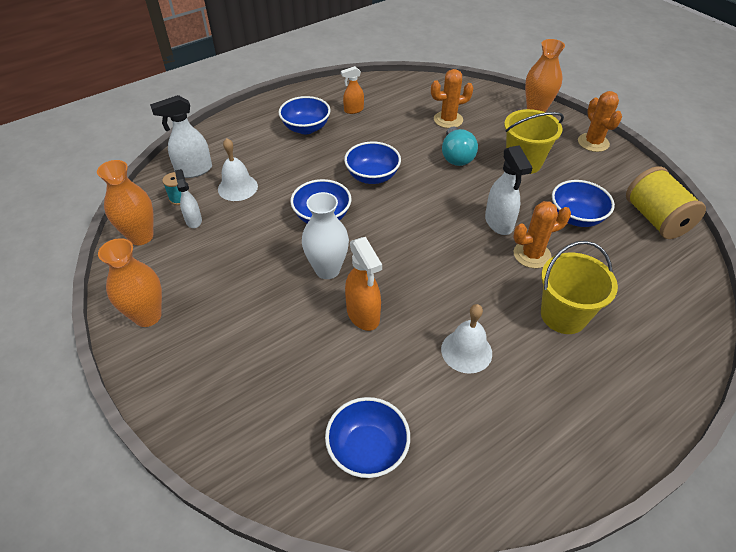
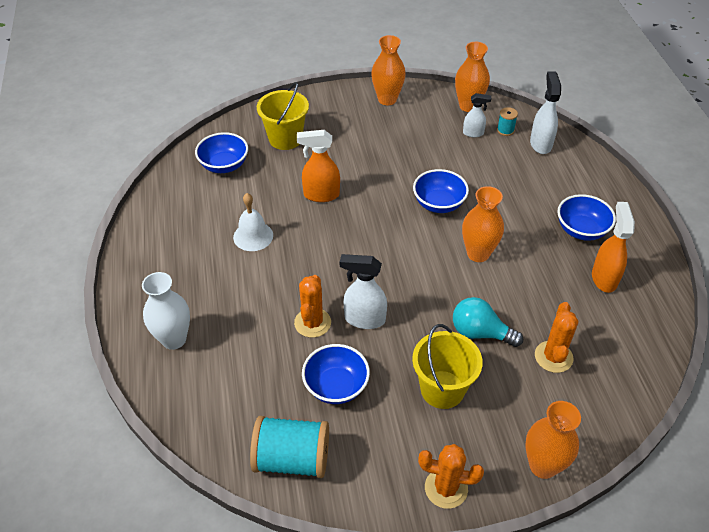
camera: 115 degrees right, 0 degrees up
(237, 187) = (504, 164): white bell -> none
(327, 270) = (376, 190): white vase -> white vase (174, 339)
(353, 110) = (604, 278): orange spray bottle -> orange spray bottle, size x1.59
(372, 176) = (478, 253): blue bowl -> orange vase
(563, 315) = (240, 308): yellow bucket -> yellow bucket (285, 139)
(655, 219) = (292, 459): yellow spool -> turquoise spool

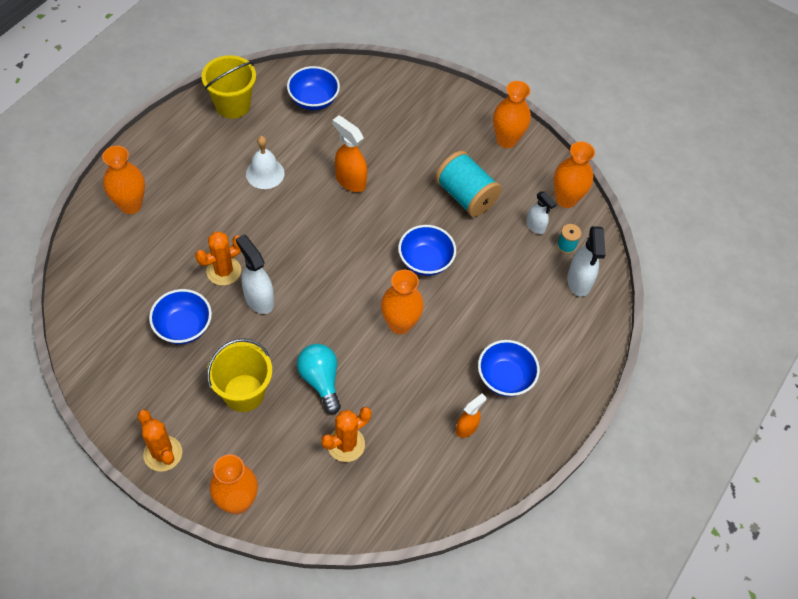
camera: 40 degrees right, 10 degrees up
(174, 339) = (130, 205): white vase -> orange vase
(285, 139) = (383, 112): yellow bucket -> yellow bucket (232, 105)
(292, 459) = (102, 347): turquoise spool -> turquoise spool (465, 196)
(540, 144) = (579, 281): white spray bottle -> white spray bottle turned 135 degrees clockwise
(604, 278) = (466, 428): orange spray bottle -> orange spray bottle, size x0.63

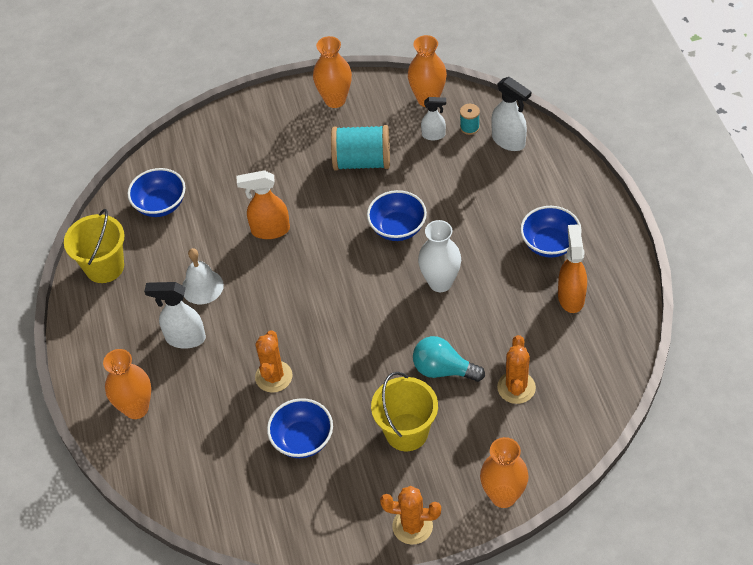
camera: 40 degrees left, 5 degrees down
(258, 299) = (325, 367): white spray bottle -> white spray bottle (185, 338)
(400, 324) = (440, 282): orange vase -> white vase
(466, 428) = (571, 297): orange spray bottle -> orange spray bottle, size x1.59

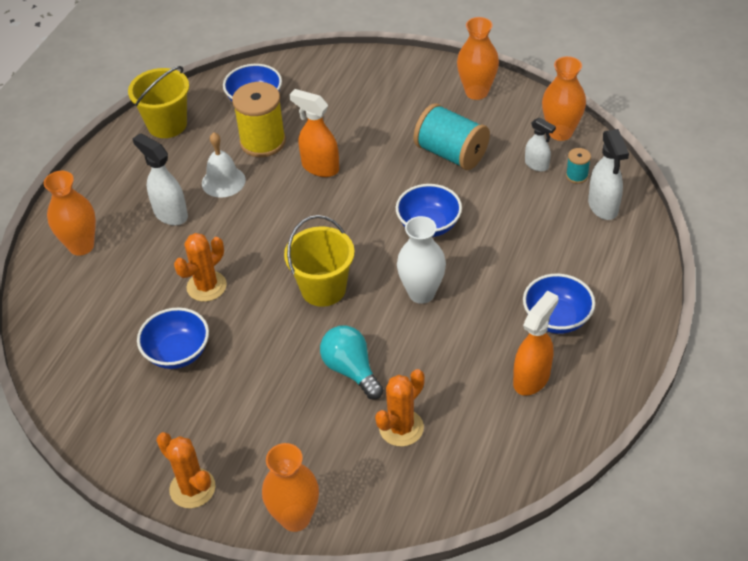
camera: 35 degrees right, 5 degrees down
(202, 235) = (263, 142): none -> yellow spool
(406, 432) = (267, 403): yellow bucket -> yellow bucket (323, 289)

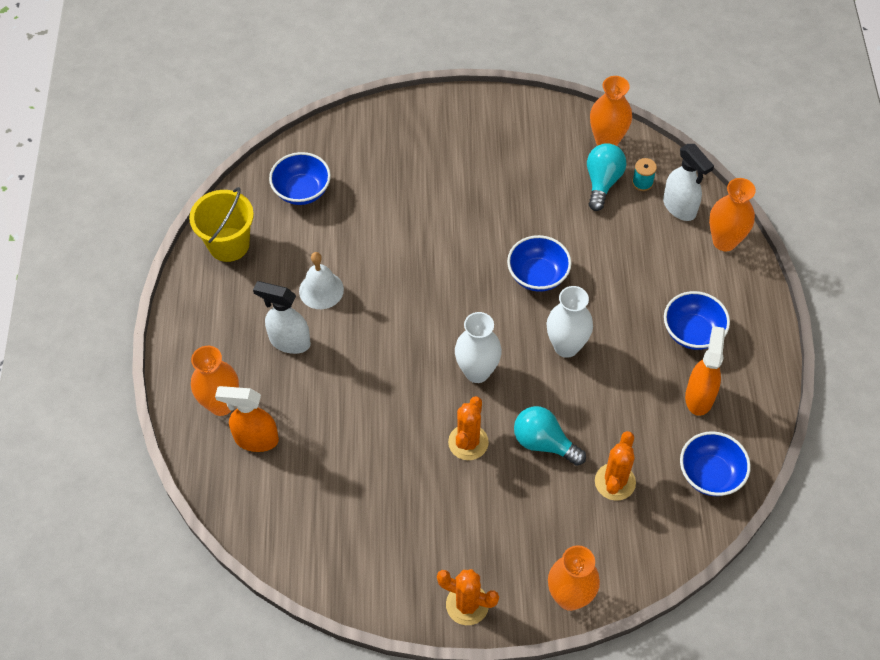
camera: 25 degrees left, 10 degrees up
(177, 353) = (379, 481): blue bowl -> blue bowl (710, 474)
(206, 286) = (368, 406): orange cactus -> orange cactus (468, 442)
(263, 142) = (335, 235): yellow spool -> none
(320, 167) = (405, 246): orange spray bottle -> orange spray bottle (256, 439)
(323, 289) = (477, 372): yellow bucket -> white vase
(451, 153) = (520, 193): turquoise spool -> none
(476, 92) = (510, 119): orange vase -> orange vase (724, 241)
(537, 165) = (602, 182): white spray bottle -> turquoise light bulb

